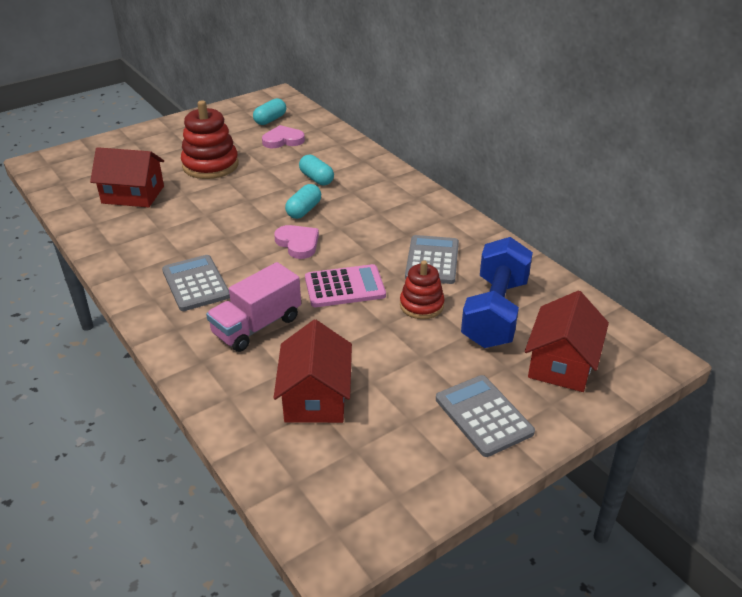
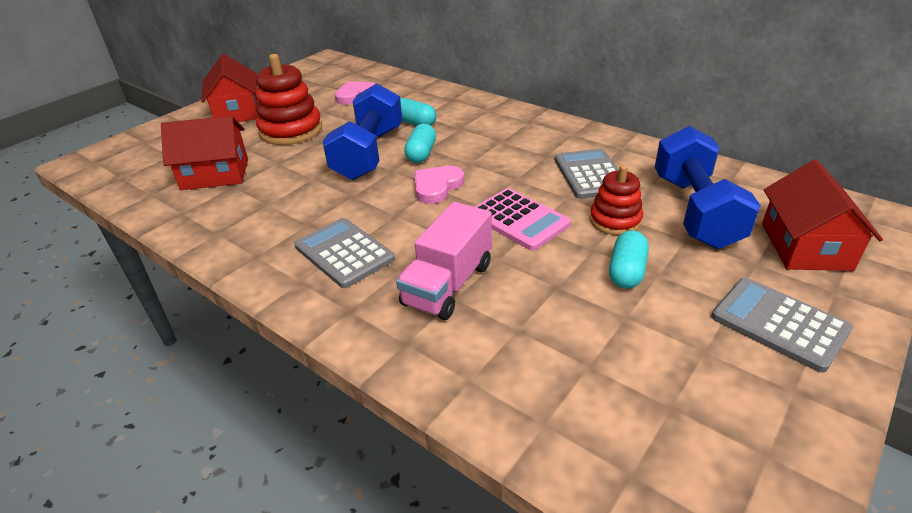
camera: 15 degrees left, 0 degrees up
(261, 201) = (368, 153): none -> blue dumbbell
(270, 120) = (331, 80): turquoise capsule -> turquoise capsule (626, 271)
(298, 243) = (437, 187): pink heart -> pink heart turned 90 degrees counterclockwise
(315, 397) = (575, 352): red house -> red house (237, 112)
(345, 287) = (519, 220): pink calculator -> pink calculator turned 75 degrees clockwise

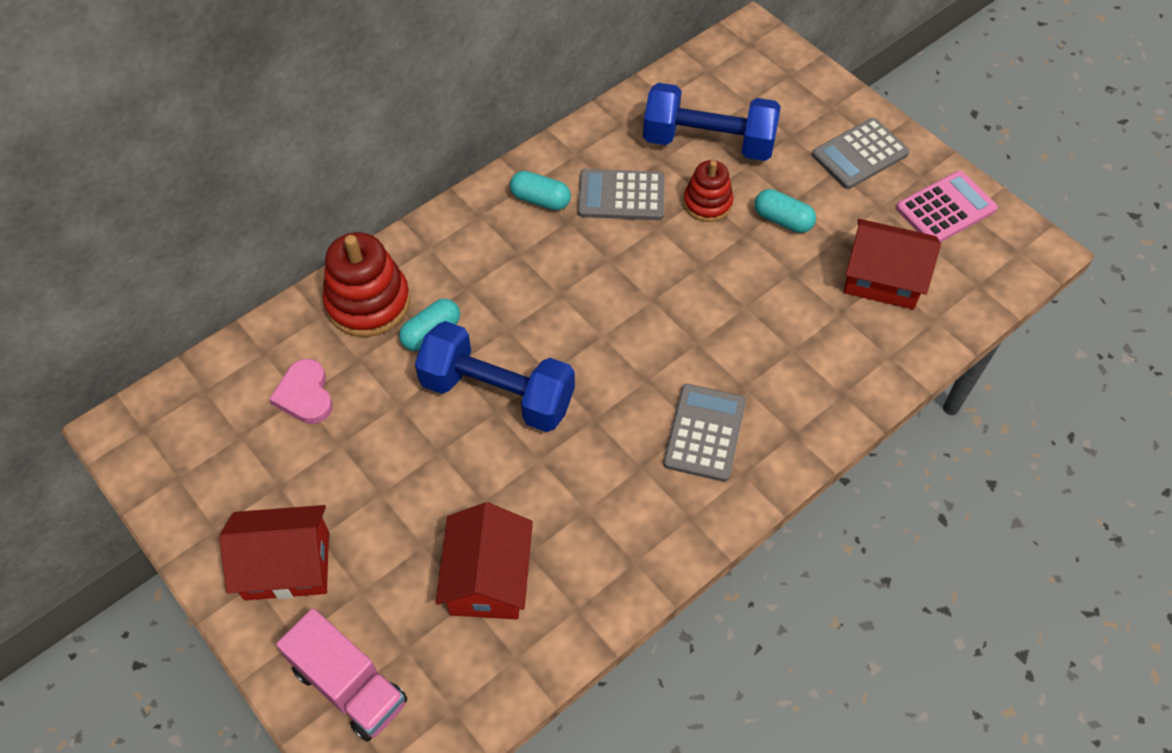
camera: 80 degrees left, 20 degrees up
(291, 130) = (390, 485): red stacking toy -> red stacking toy (368, 303)
(344, 253) = (704, 433): grey calculator -> grey calculator turned 135 degrees clockwise
(421, 154) = (519, 337): turquoise capsule -> turquoise capsule (540, 200)
(437, 187) = (601, 333): pink heart -> none
(448, 284) = (773, 351): pink truck -> pink truck (350, 686)
(519, 220) = (686, 275): pink calculator -> pink calculator (945, 209)
(805, 246) = (776, 97): red house -> red house (883, 279)

